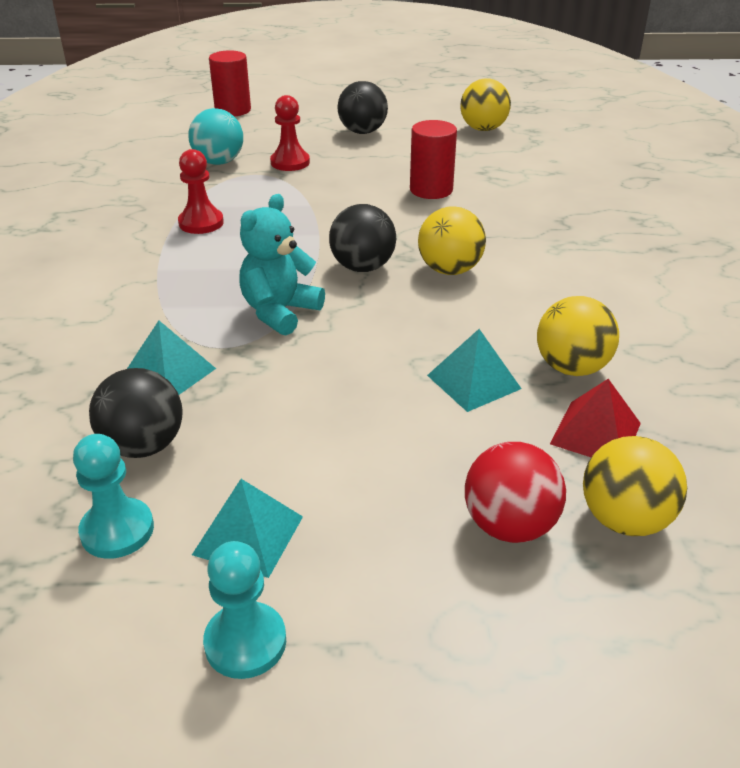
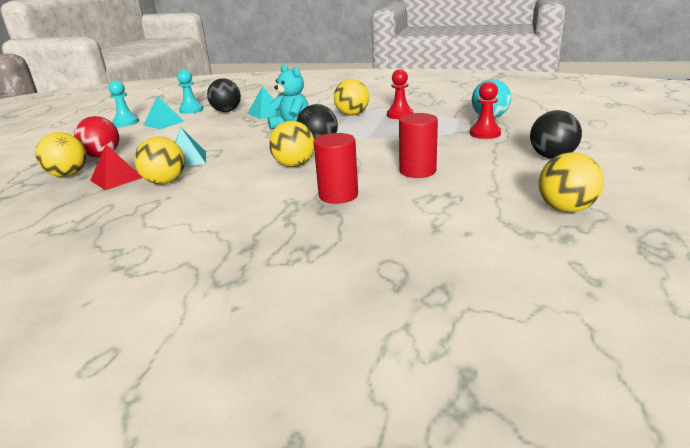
camera: 110 degrees right, 10 degrees down
(193, 265) = (352, 114): none -> yellow ball
(233, 110) = (599, 120): red cylinder -> red cylinder (338, 195)

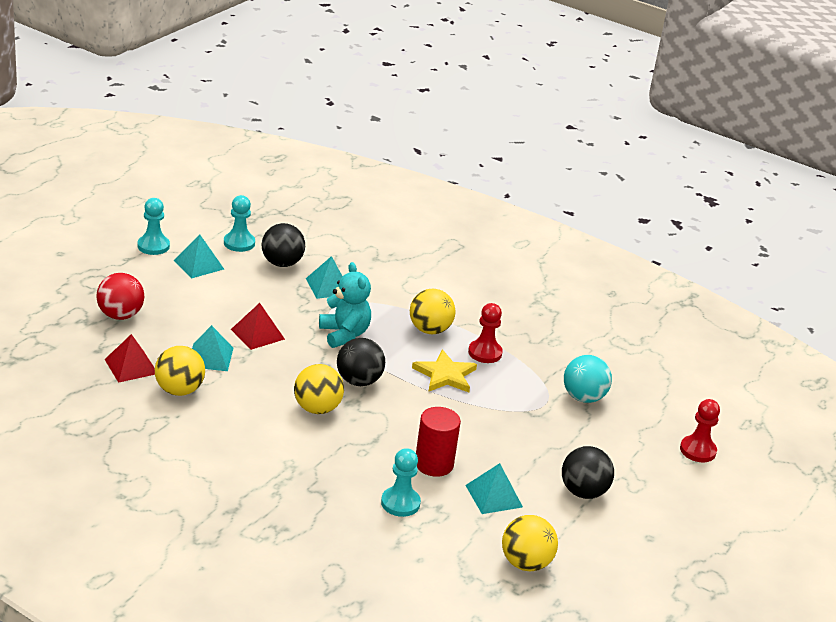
camera: 10 degrees right, 5 degrees up
(68, 175) = (82, 341): yellow ball -> none
(223, 141) = (257, 334): none -> red pyramid
(338, 195) = (337, 472): red cylinder -> none
(381, 129) = (445, 375): none -> yellow star
(411, 200) = (400, 503): none -> turquoise pawn
(485, 133) = (551, 427): red pawn -> red pawn (697, 450)
(486, 176) = (494, 496): none -> turquoise pyramid

